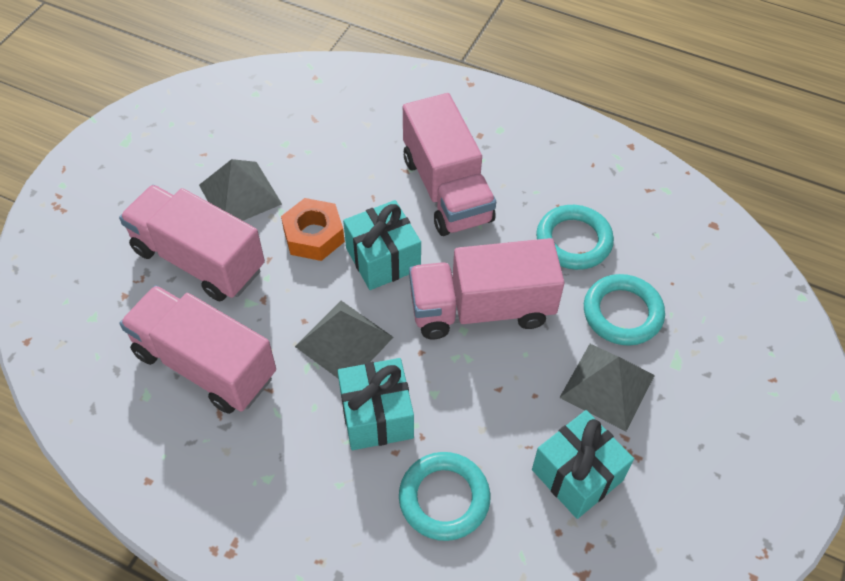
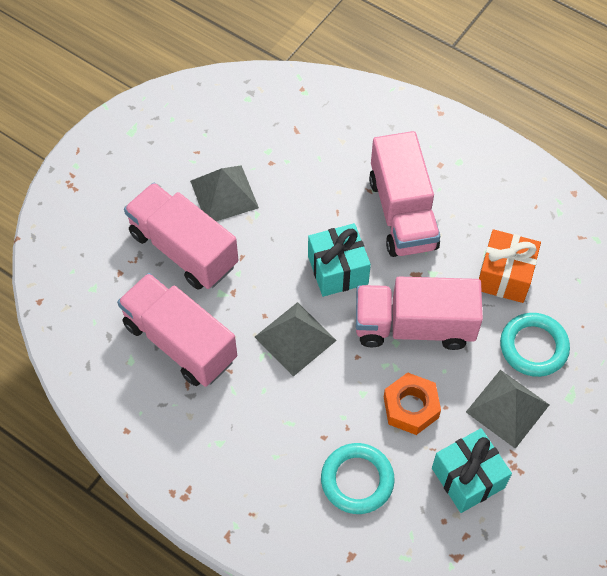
camera: 10 degrees right, 5 degrees up
(314, 235) = (282, 241): orange nut -> orange nut (411, 407)
(377, 416) = (313, 405): turquoise gift -> none
(573, 241) = (504, 276): turquoise ring -> orange gift

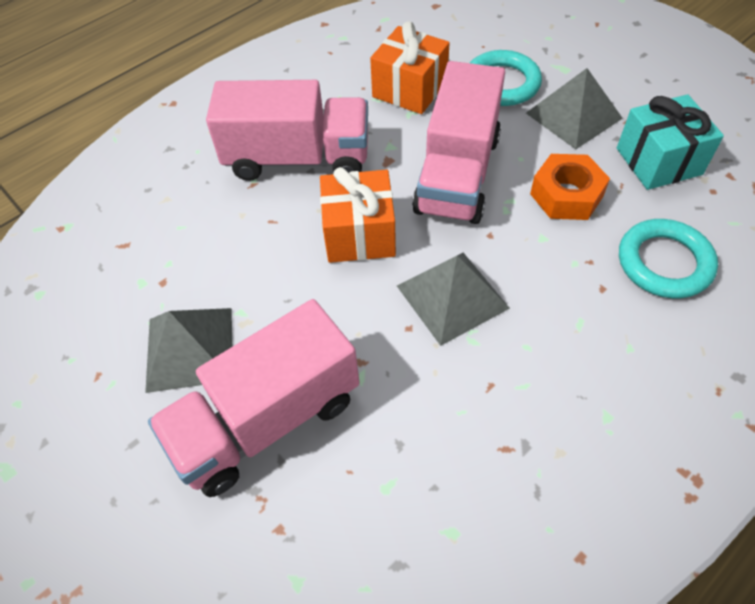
camera: 75 degrees left, 5 degrees down
(180, 342) = (430, 448): pink truck -> none
(338, 270) = (359, 234): turquoise gift -> orange gift

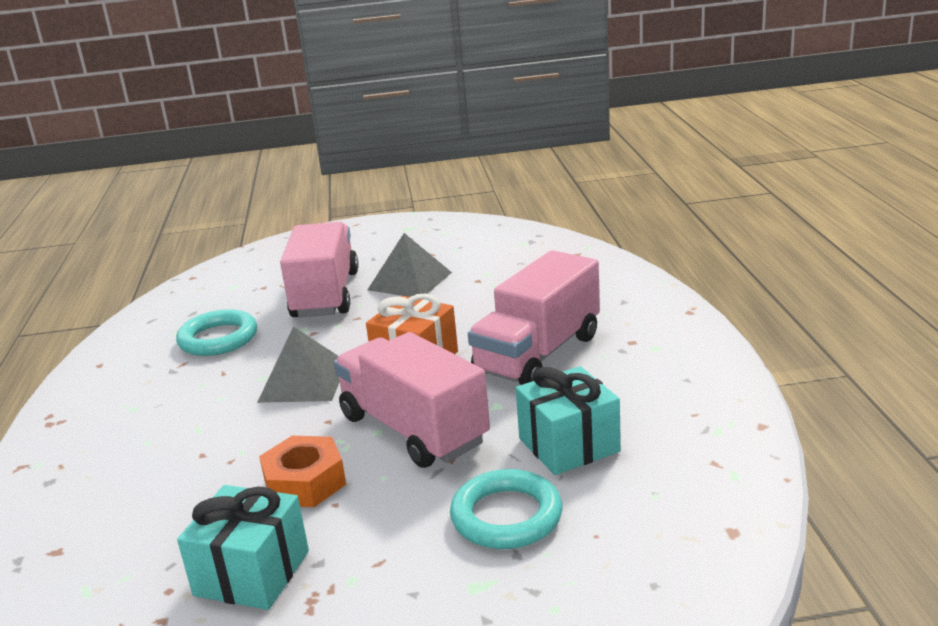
camera: 125 degrees right, 30 degrees down
(409, 89) = (569, 445): orange gift -> turquoise gift
(573, 115) = (391, 546): grey pyramid -> none
(664, 263) = (166, 501): turquoise ring -> turquoise ring (218, 339)

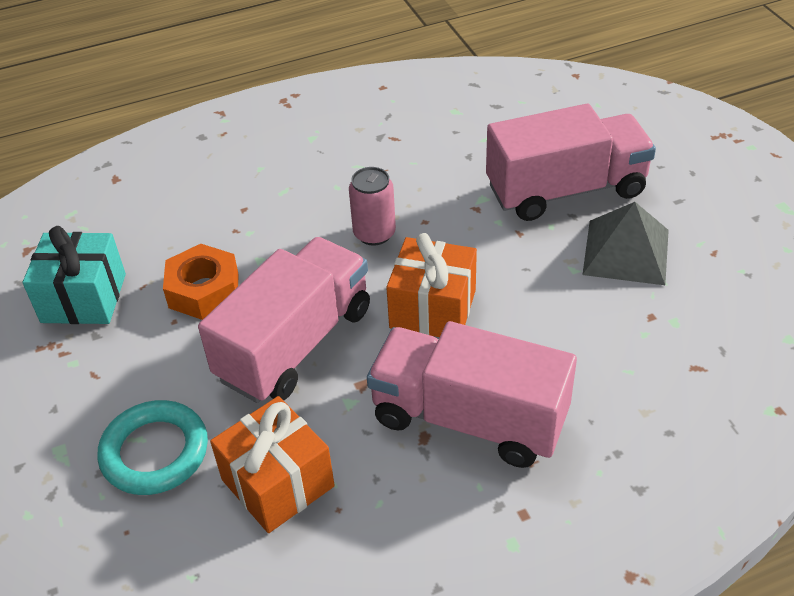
camera: 75 degrees right, 20 degrees up
(218, 339) = (446, 144): turquoise ring -> none
(303, 381) = (374, 233): grey pyramid -> pink can
(569, 445) = (278, 483): turquoise gift -> orange gift

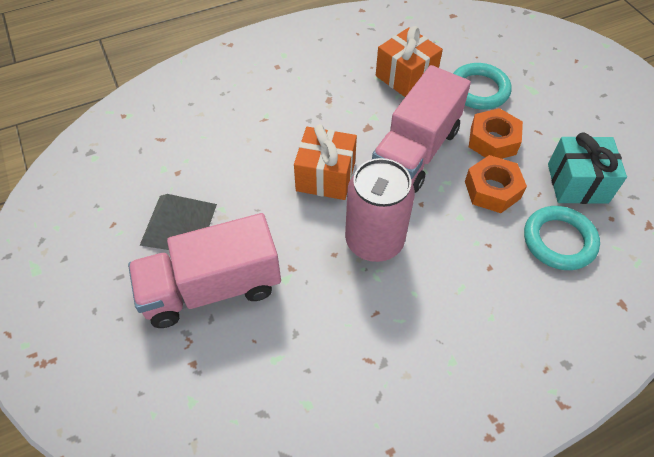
camera: 175 degrees right, 10 degrees up
(148, 233) = (559, 241): none -> turquoise ring
(172, 359) = (493, 141): none -> orange nut
(374, 233) = (374, 241): pink can -> pink can, size x1.71
(469, 418) = (303, 109): pink truck -> none

